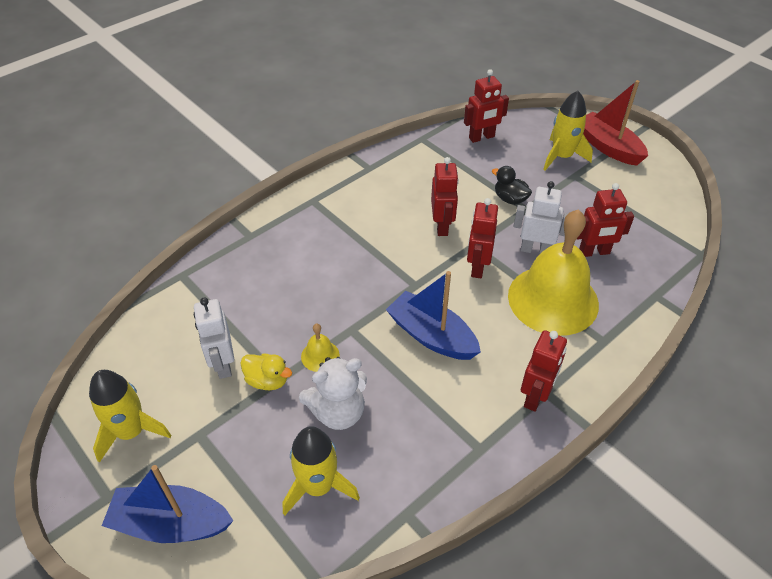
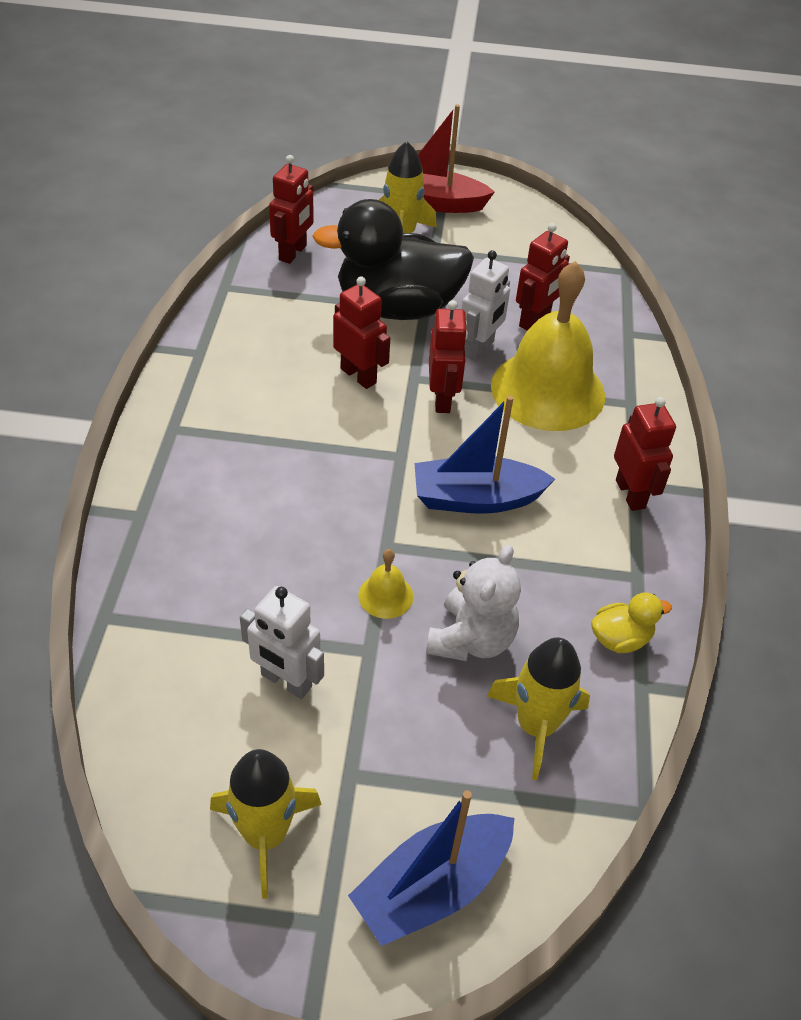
camera: 45 degrees left, 0 degrees up
(267, 380) = (359, 662): yellow duck -> yellow duck (620, 639)
(477, 267) = (442, 399): red robot -> red robot turned 150 degrees counterclockwise
(510, 199) = (397, 308): black duck -> black duck, size x2.46
(535, 250) = (479, 349): white robot -> white robot turned 150 degrees clockwise

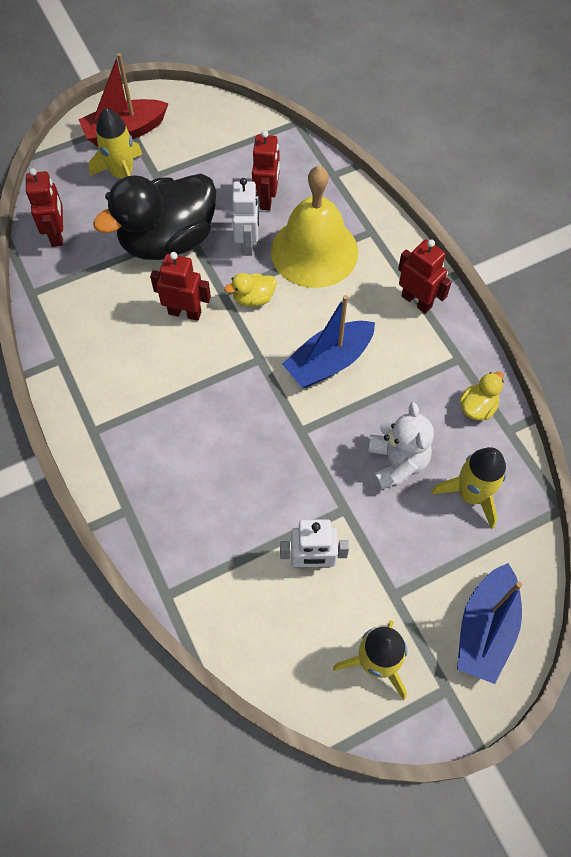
camera: 30 degrees left, 15 degrees up
(386, 595) = (326, 466): yellow bell -> none
(442, 399) = (253, 298): red robot -> yellow duck

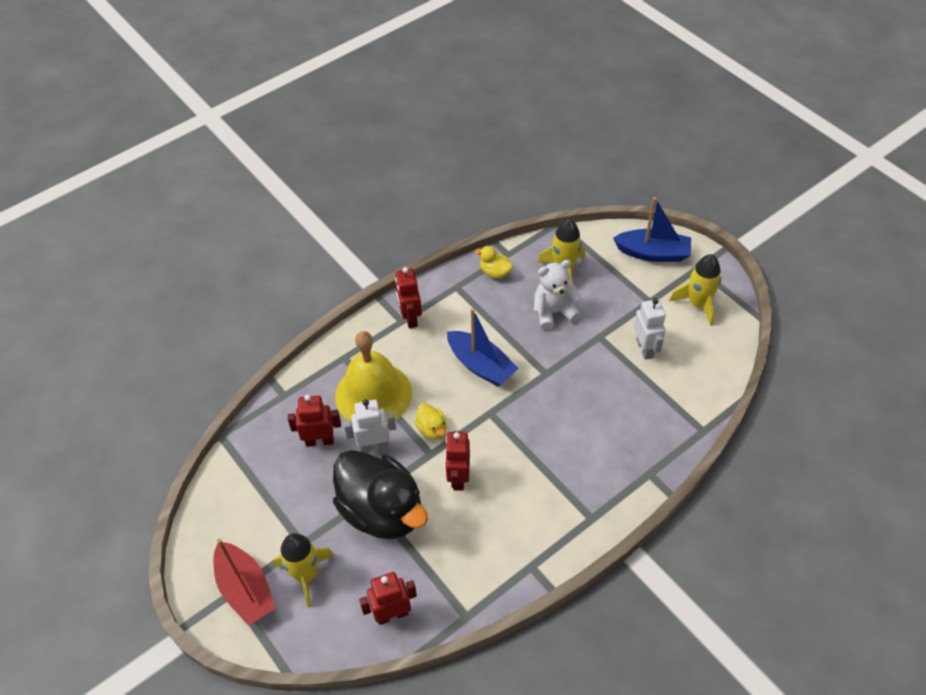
camera: 100 degrees left, 10 degrees down
(416, 301) = (410, 318): red robot -> red robot turned 45 degrees counterclockwise

